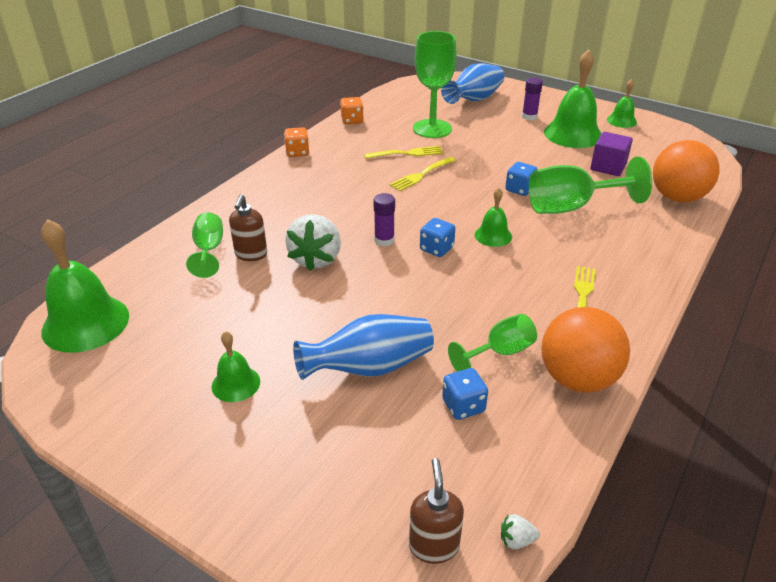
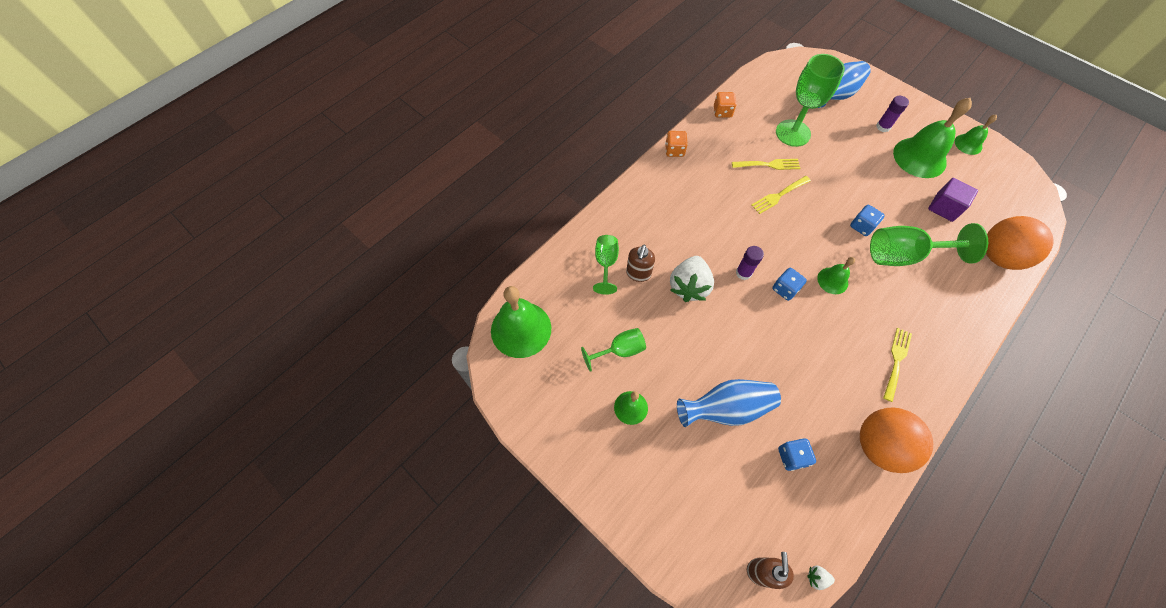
camera: 10 degrees right, 25 degrees up
(500, 352) = (824, 410): green goblet -> green goblet (620, 350)

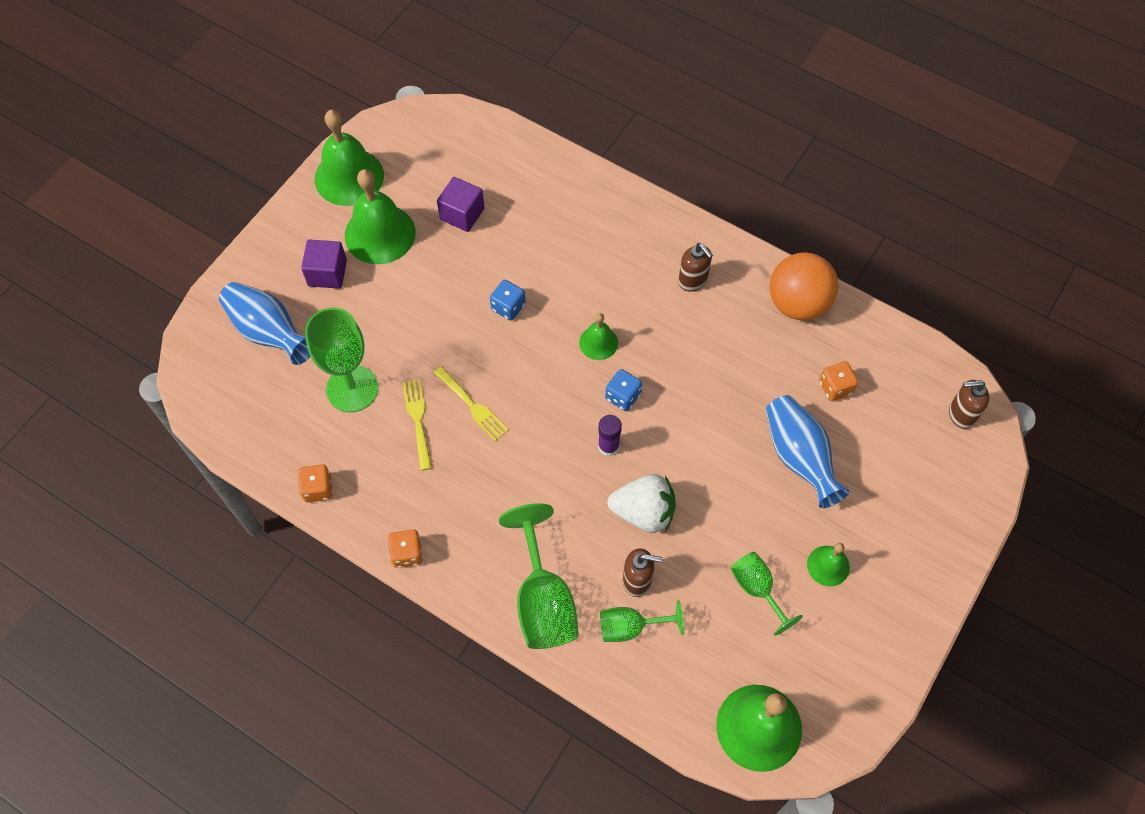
camera: 100 degrees left, 0 degrees up
(792, 456) = (835, 387): blue dice -> orange dice
(816, 577) = (949, 365): white strawberry -> none
(883, 127) = (327, 273): purple glue stick -> purple cube
(896, 361) = (693, 281): yellow fork -> brown soap dispenser
(903, 255) = (545, 264): green goblet -> green goblet (543, 600)
(968, 144) = (349, 177): green bell -> green bell, size x1.91
(998, 256) = (527, 167): orange ball -> none

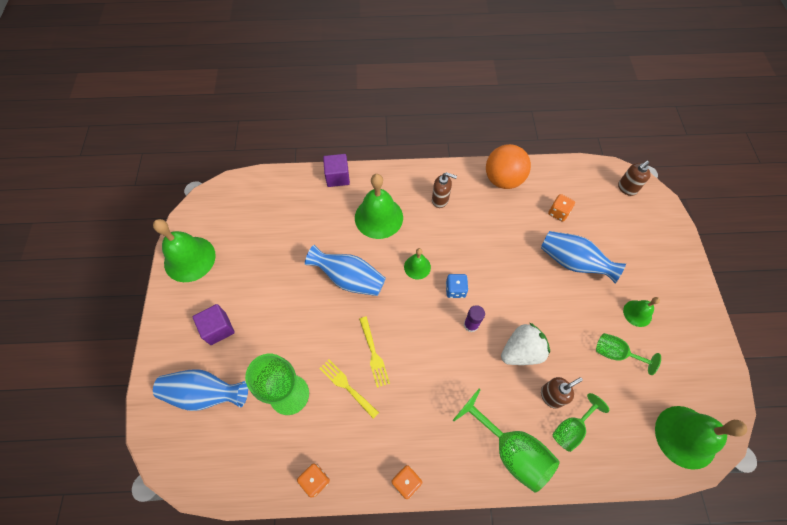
camera: 35 degrees left, 0 degrees up
(380, 234) = (235, 282): green bell -> green bell (378, 217)
(462, 214) = (279, 240): purple cube -> purple cube (337, 177)
(472, 406) = (373, 354): yellow fork -> yellow fork turned 60 degrees clockwise
(508, 307) = (349, 279): blue dice -> blue vase

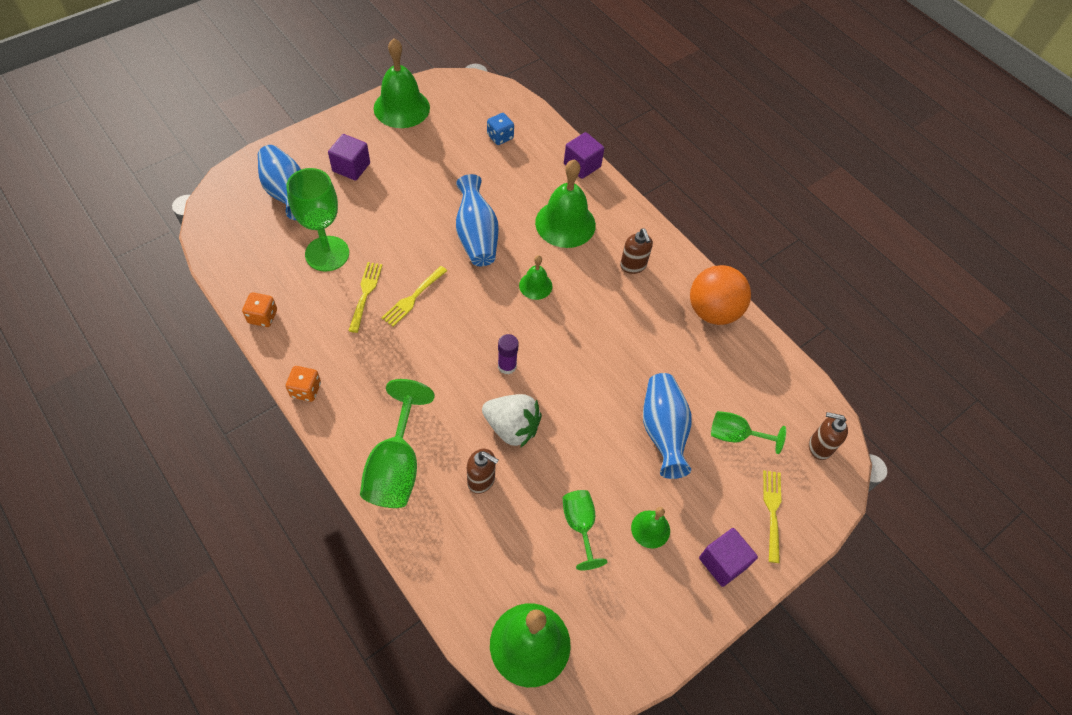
camera: 50 degrees right, 5 degrees down
(455, 290) = (536, 332): blue dice -> blue dice (500, 137)
(558, 212) = (717, 387): orange dice -> none
(571, 428) = (458, 516): green goblet -> green goblet (735, 435)
(656, 240) = (772, 511): none -> yellow fork
(677, 287) = (723, 562): none -> purple cube

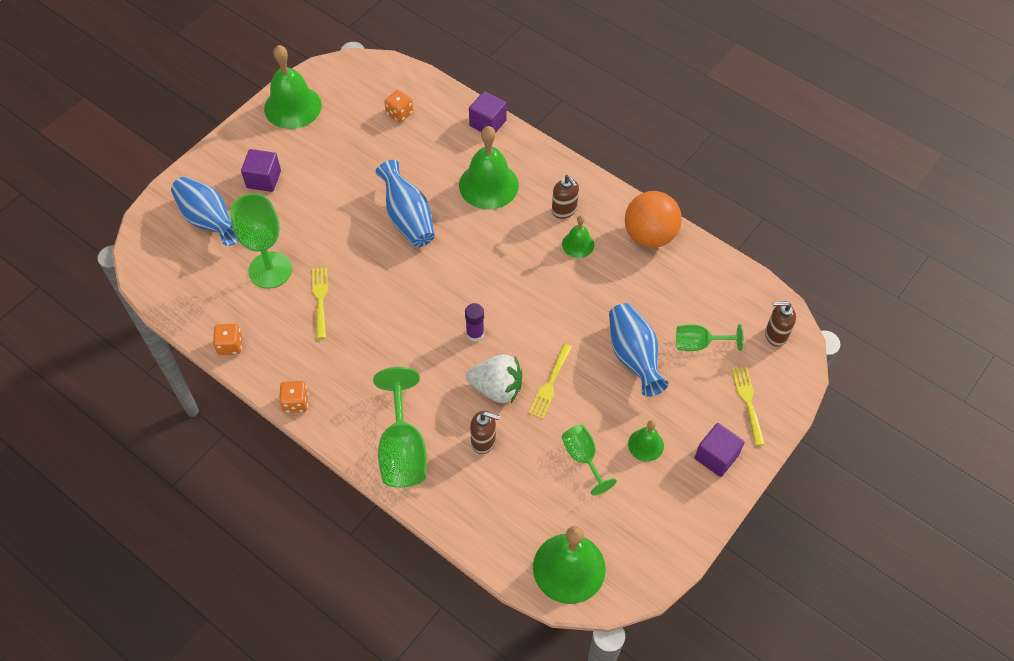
camera: 10 degrees left, 0 degrees up
(413, 298) = (367, 292): yellow fork -> yellow fork (550, 384)
(500, 137) = (399, 113): blue dice -> orange dice
(535, 285) = (478, 252): green bell -> green bell (578, 244)

